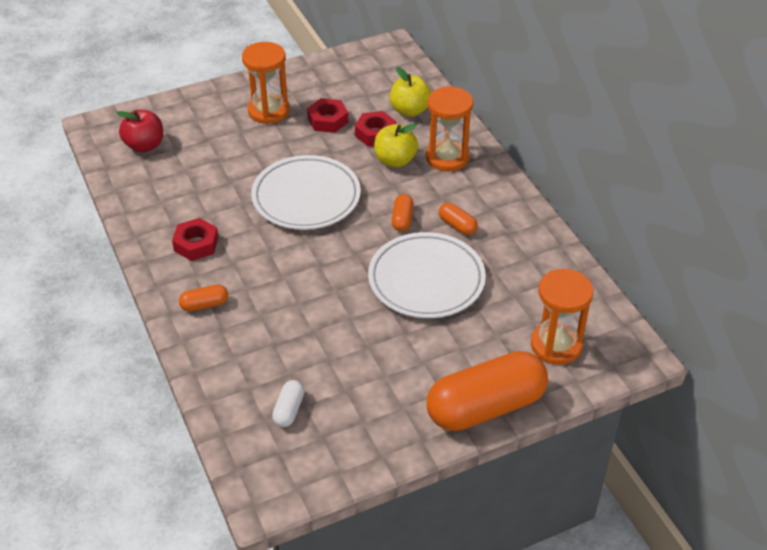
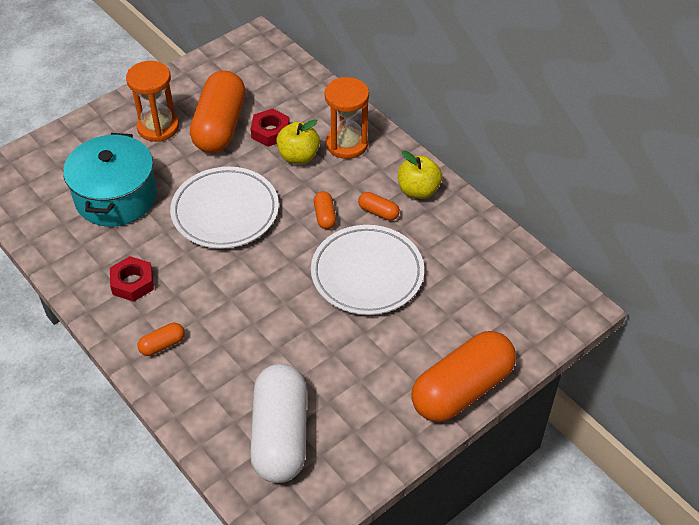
camera: 15 degrees left, 5 degrees up
(144, 145) = (44, 188): red apple -> none
(207, 165) = (116, 197): none -> turquoise pot
(289, 410) = (280, 435): white capsule -> white capsule, size x2.39
(327, 120) = (219, 126): red nut -> orange capsule
(410, 110) = (296, 101): yellow apple -> yellow apple (418, 190)
(556, 345) = (505, 314): orange hourglass -> none

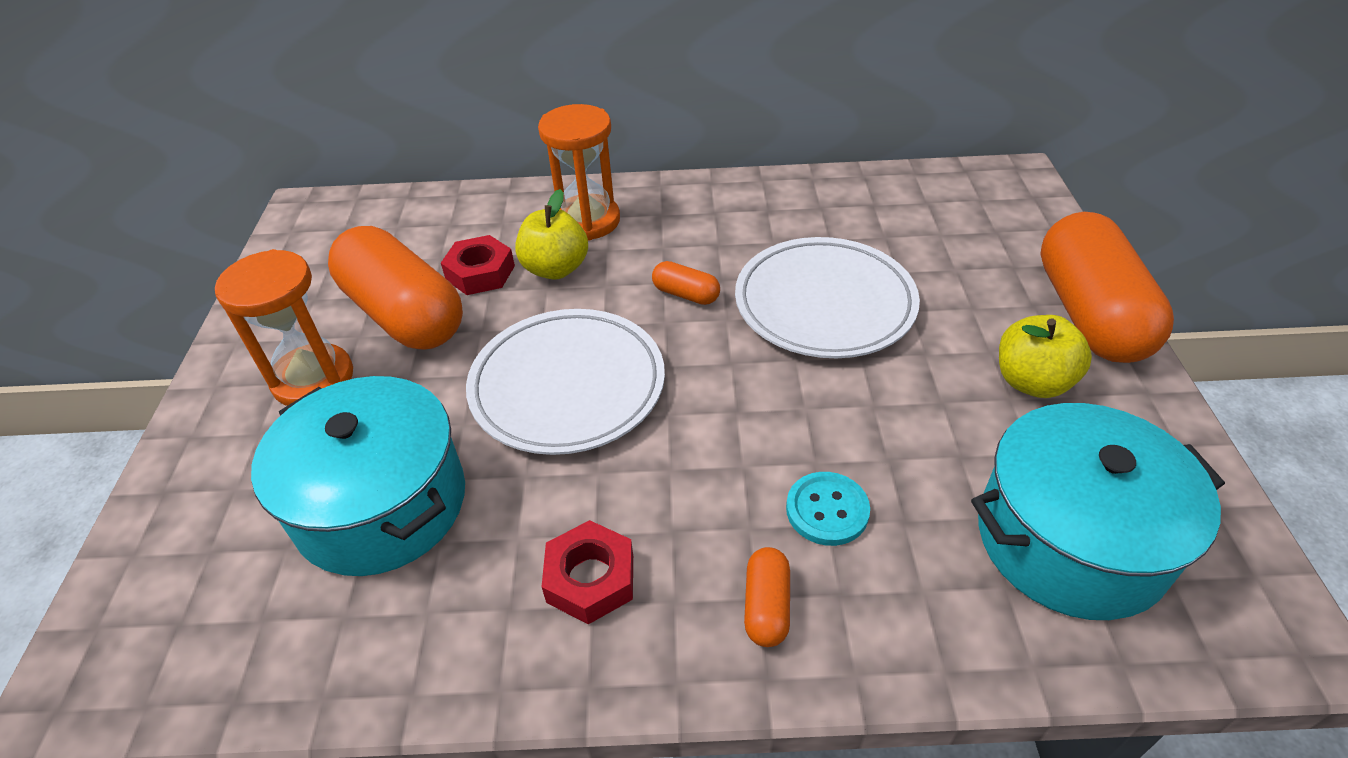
camera: 50 degrees left, 5 degrees down
(228, 340) = (827, 510): none -> turquoise button
(280, 435) = (1070, 540): white capsule -> turquoise pot
(378, 212) = (729, 247): orange capsule -> none
(418, 190) = (729, 203): yellow apple -> yellow apple (1032, 382)

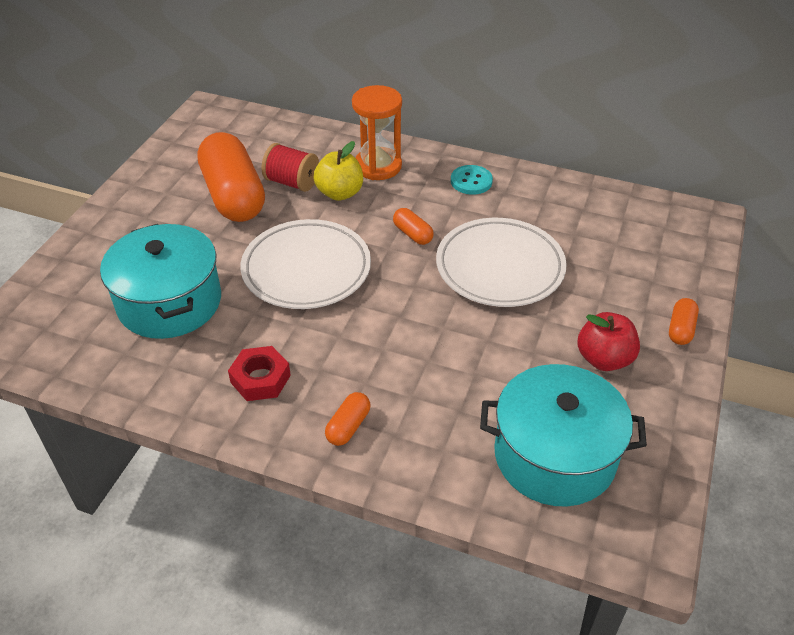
camera: 20 degrees right, 0 degrees up
(313, 379) = (165, 220): orange hourglass -> none
(480, 273) = (292, 182): red nut -> red spool
(827, 510) = (417, 389): turquoise button -> turquoise button (471, 181)
(1032, 382) = (604, 359): yellow apple -> red apple
(1089, 314) = (680, 329): orange capsule -> orange capsule, size x0.42

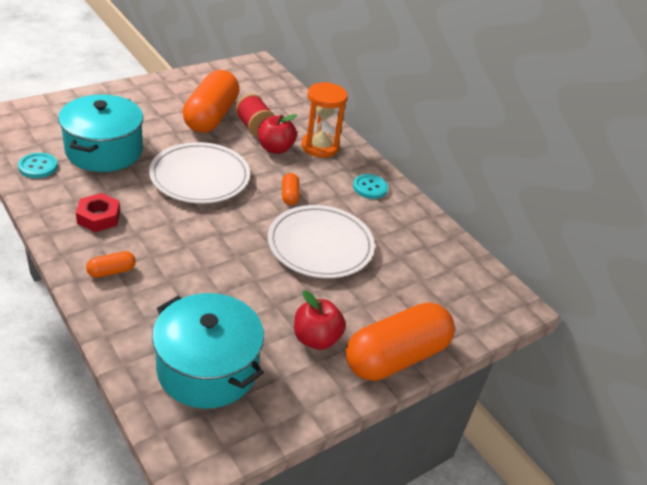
camera: 30 degrees right, 5 degrees down
(119, 367) = (38, 167): none -> turquoise button
(340, 193) = (275, 148): yellow apple -> red apple
(680, 329) = (396, 357): orange capsule -> orange capsule, size x2.39

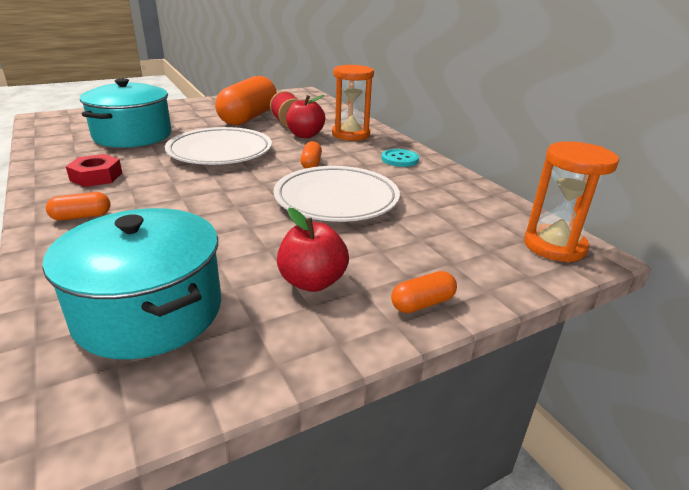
camera: 10 degrees right, 10 degrees down
(38, 167) = (59, 144): turquoise button -> none
(396, 357) = (422, 303): orange capsule -> orange capsule, size x0.42
(494, 298) = (554, 246): none -> orange hourglass

